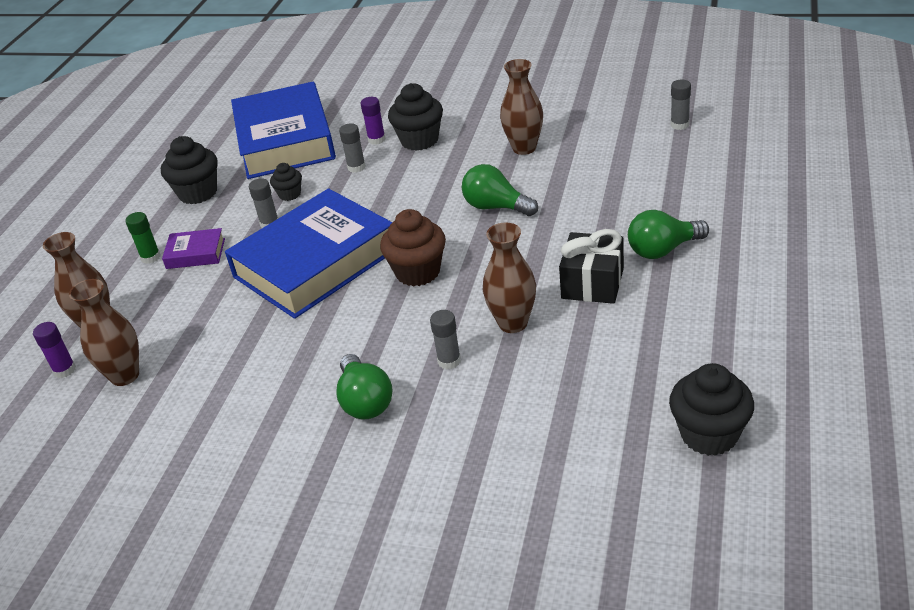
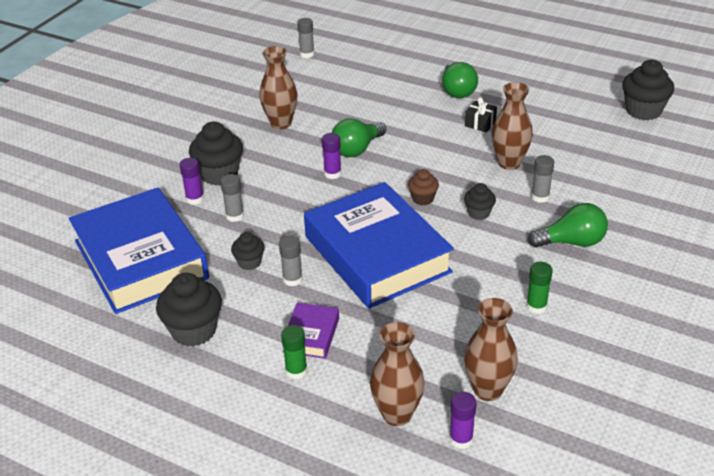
camera: 80 degrees left, 0 degrees up
(247, 389) = (536, 306): none -> green glue stick
(285, 140) = (140, 259): blue book -> blue book turned 60 degrees clockwise
(402, 318) = (478, 213): none -> black cupcake
(418, 272) = (423, 199): brown cupcake -> brown cupcake, size x0.56
(444, 203) = (332, 173): none -> purple glue stick
(592, 283) = (480, 123): black gift -> black gift, size x0.58

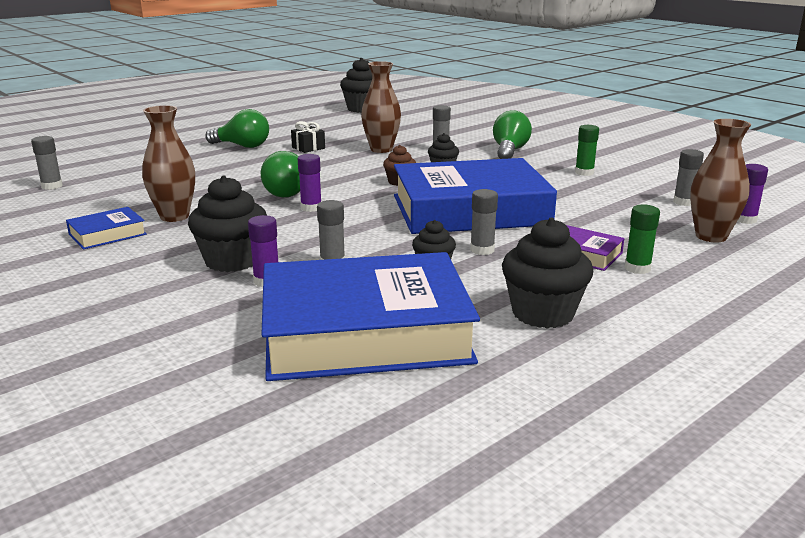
camera: 70 degrees left, 15 degrees down
(237, 112) = (107, 234): none -> blue book
(487, 390) = (684, 202): brown vase -> grey glue stick

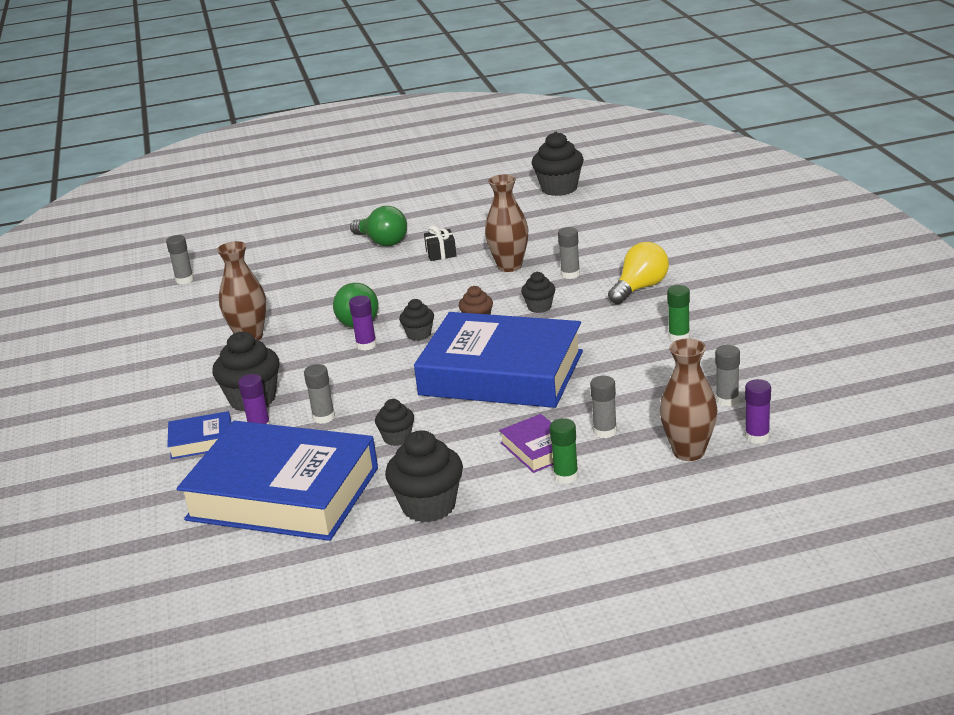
camera: 30 degrees right, 5 degrees up
(107, 234) = (186, 350): blue book -> blue book (201, 441)
(355, 195) = (419, 334): none -> black cupcake
(482, 250) = (457, 426): grey glue stick -> grey glue stick (605, 431)
(509, 151) = (640, 288): green light bulb -> yellow light bulb

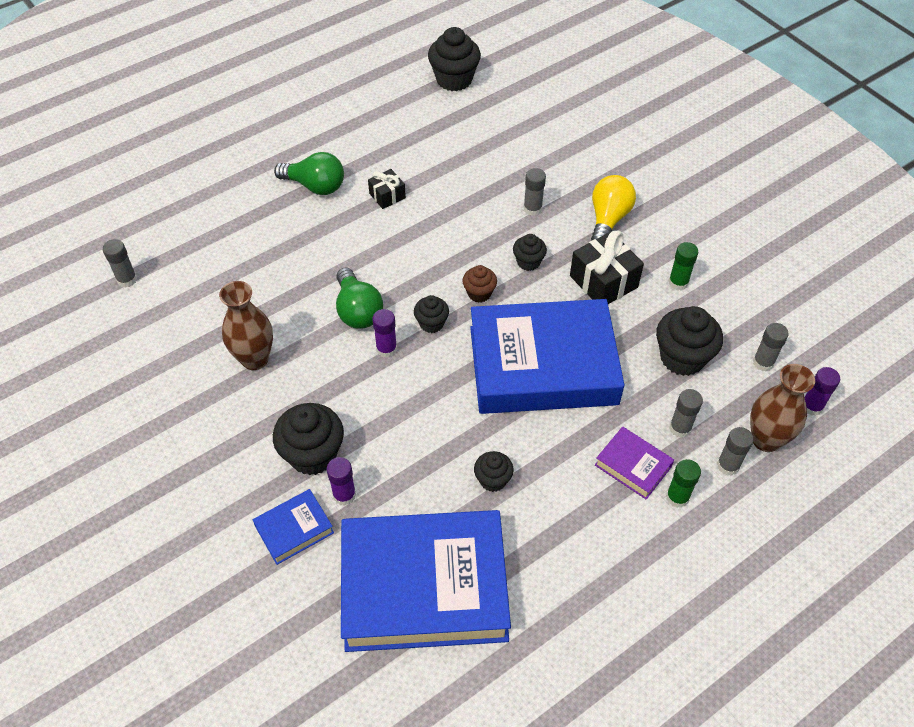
camera: 25 degrees left, 25 degrees up
(323, 417) = (403, 466): grey glue stick -> grey glue stick (728, 465)
(429, 506) = (575, 569): black cupcake -> black cupcake (682, 357)
(509, 266) = (467, 205): brown vase -> none
(603, 327) = (603, 281): none -> black gift

